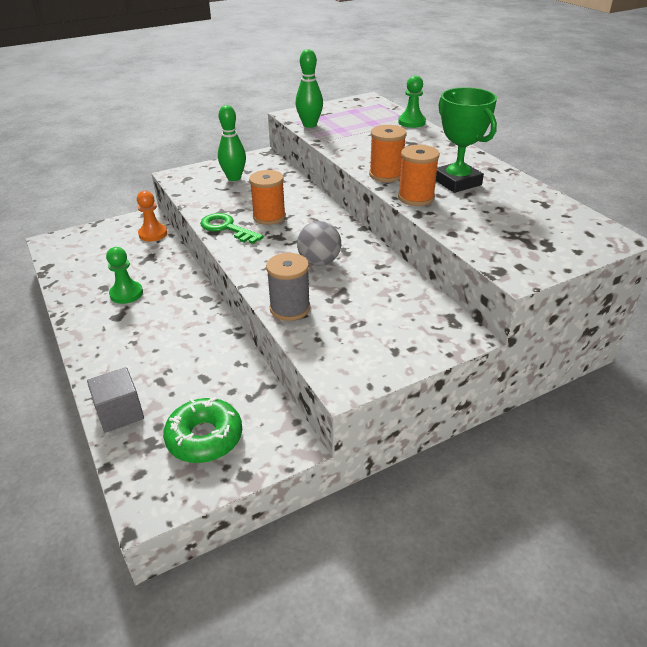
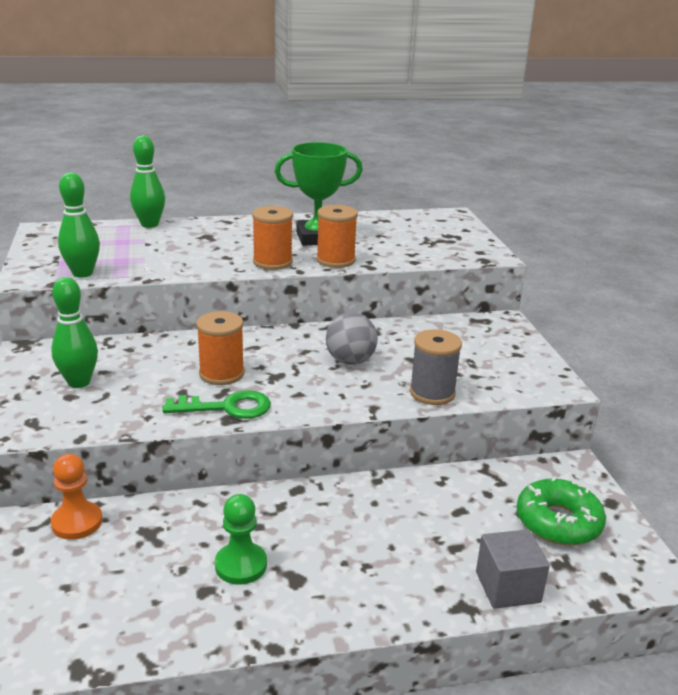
camera: 75 degrees left, 10 degrees down
(227, 228) = (227, 407): green key -> green key turned 150 degrees counterclockwise
(411, 122) = (149, 224): green pawn -> green bowling pin

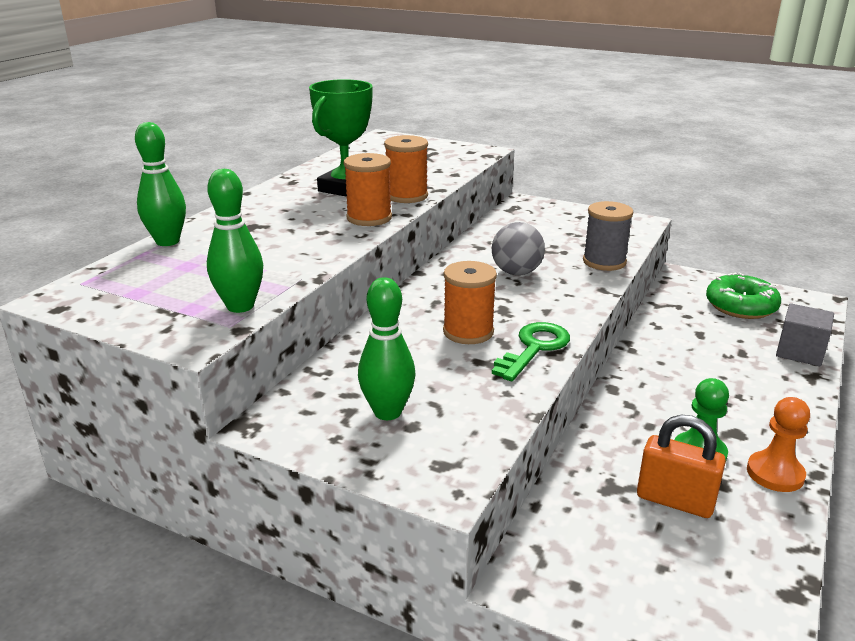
camera: 50 degrees left, 0 degrees up
(77, 522) = (558, 528): orange pawn -> orange pawn (775, 473)
(157, 570) = (675, 501): none -> orange padlock

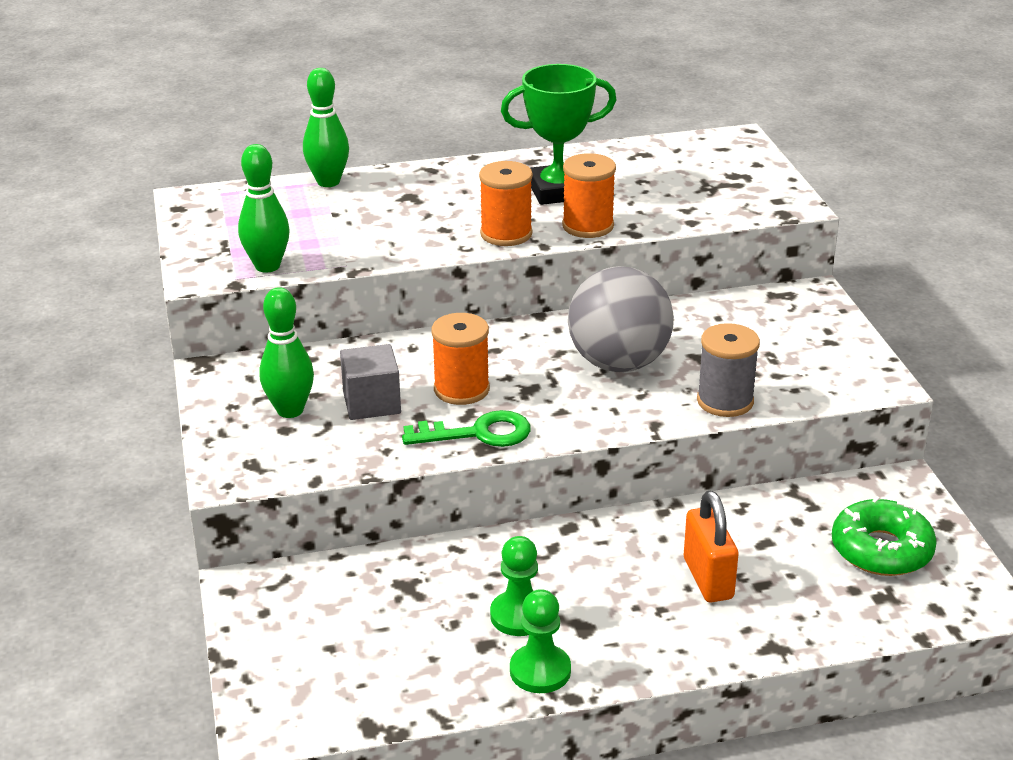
camera: 50 degrees right, 5 degrees up
(516, 272) = (618, 363): grey ball -> grey ball, size x1.60
(675, 501) = (427, 625): orange padlock -> orange padlock (708, 579)
(775, 473) = (540, 671): orange pawn -> green pawn
(800, 352) = (822, 624): grey cube -> grey cube (371, 403)

